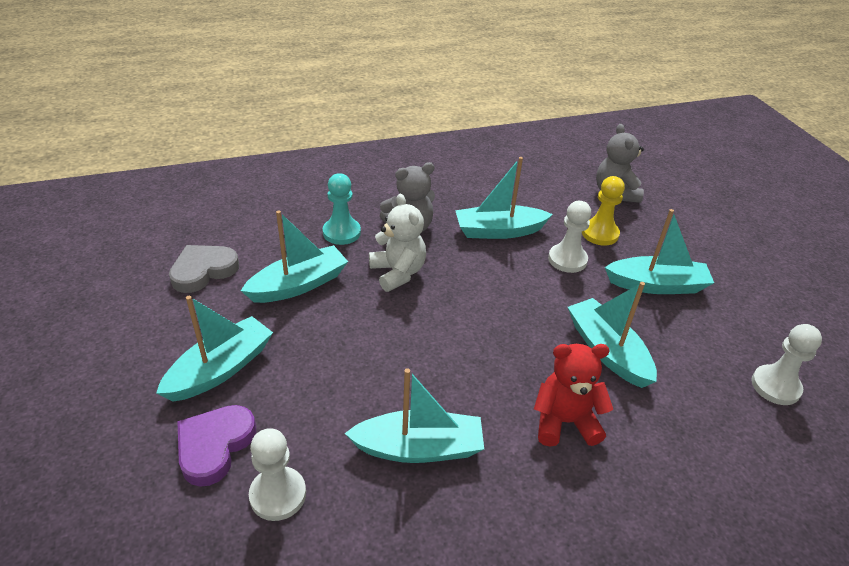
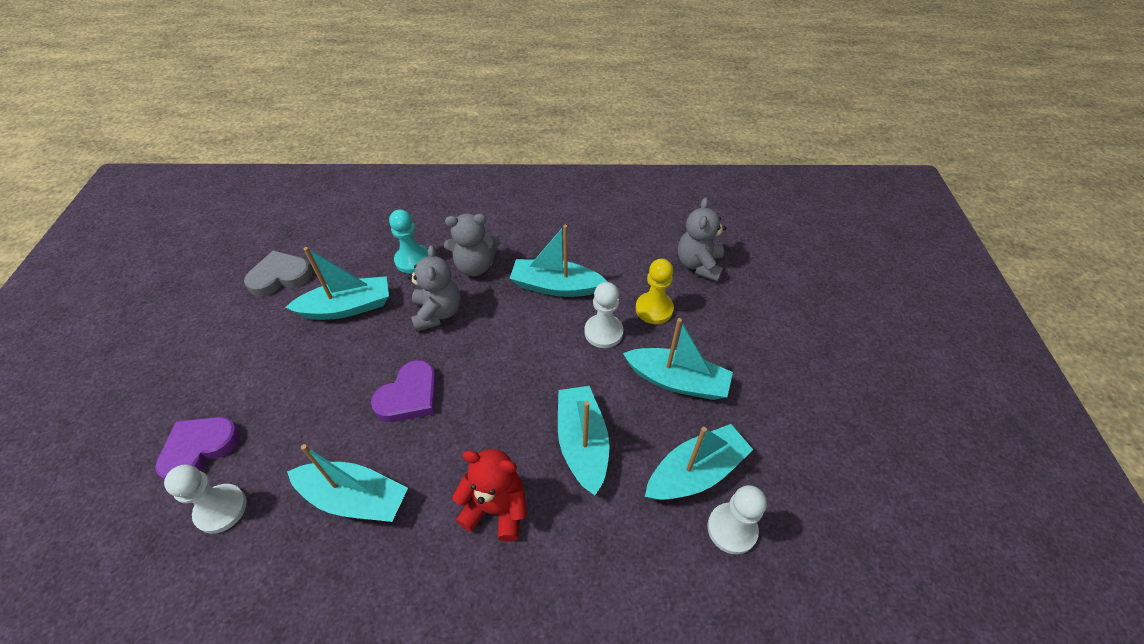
camera: 20 degrees right, 10 degrees up
(220, 369) = (242, 377): turquoise boat -> turquoise boat (695, 472)
(398, 273) = (437, 313): white teddy bear -> grey teddy bear
(416, 348) = (409, 396): none -> purple heart

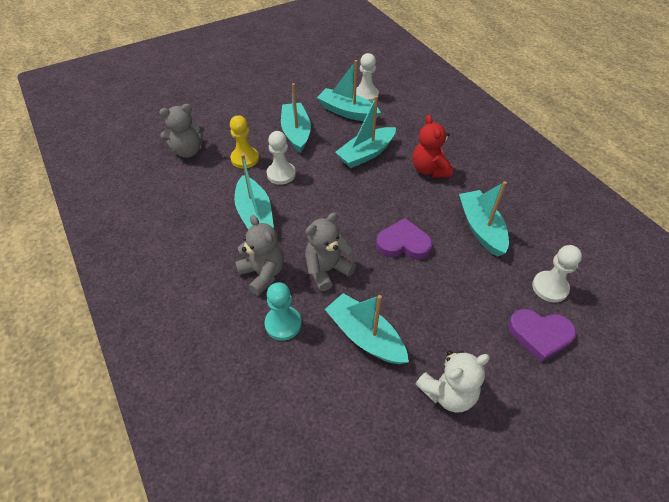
camera: 120 degrees left, 0 degrees up
(246, 336) = (448, 393): none -> white teddy bear
(280, 277) = (373, 426): grey heart -> none

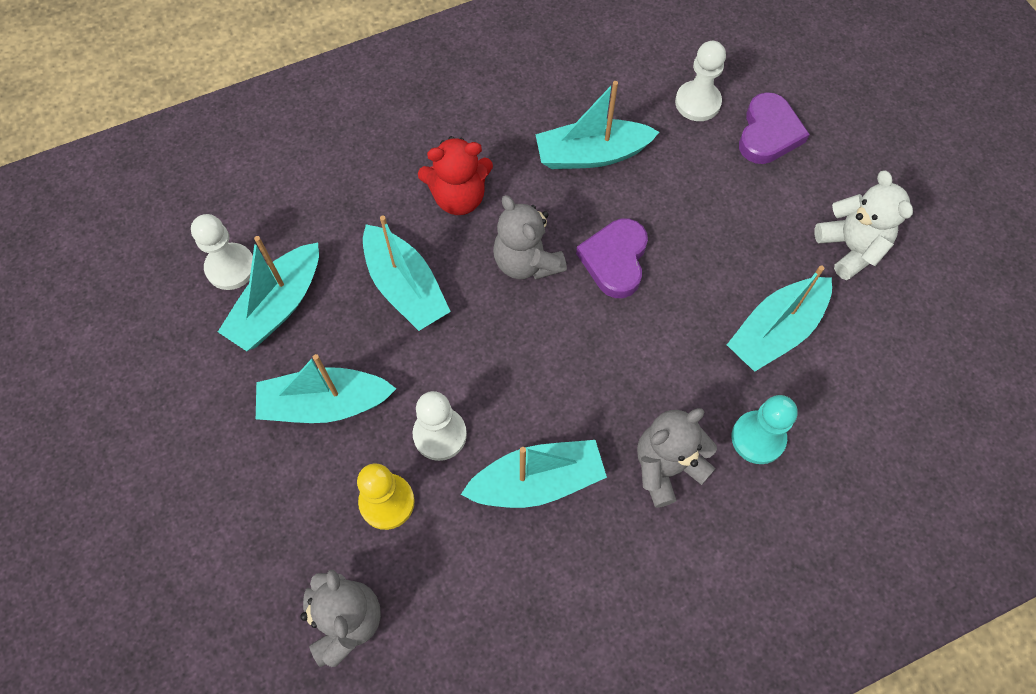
camera: 85 degrees left, 15 degrees up
(327, 270) = (662, 371): grey teddy bear -> grey teddy bear (526, 262)

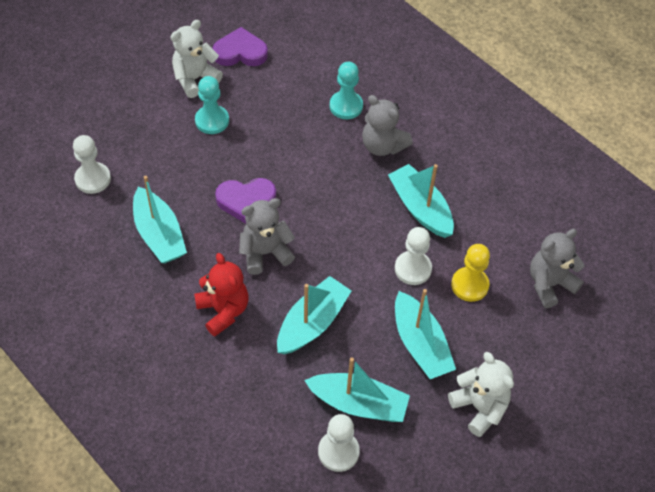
camera: 110 degrees left, 10 degrees down
(209, 444) = (479, 407): none -> white teddy bear
(526, 262) = (265, 253): grey teddy bear -> grey teddy bear turned 150 degrees counterclockwise
(766, 252) = (212, 121): none -> turquoise pawn
(768, 133) = (111, 134): purple heart -> purple heart (240, 52)
(776, 331) = (270, 108): turquoise boat -> none

